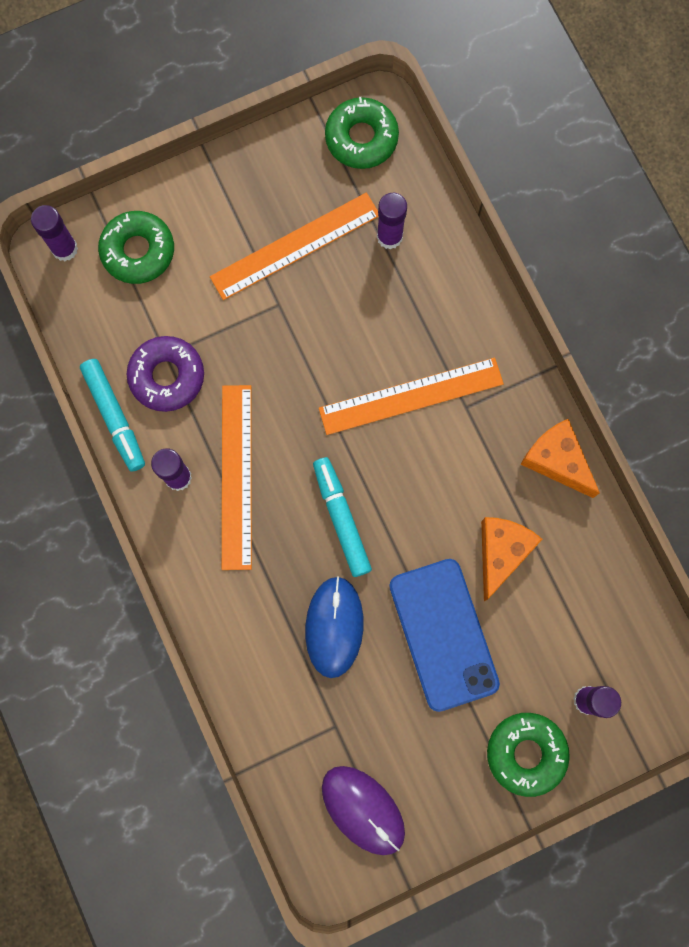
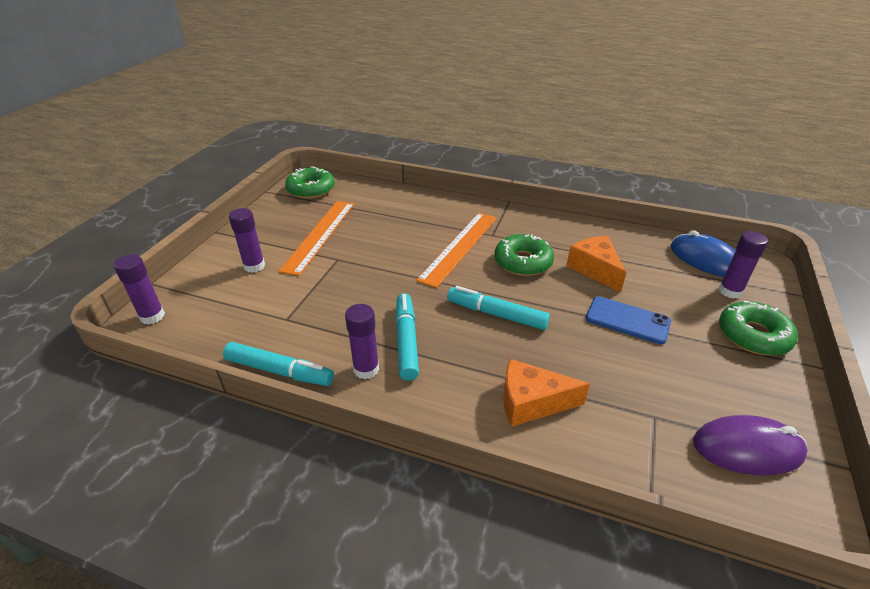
camera: 45 degrees left, 40 degrees down
(138, 251) = (214, 288): green donut -> green donut (523, 262)
(167, 376) = (298, 327): purple donut -> none
(236, 476) = (406, 341): orange ruler -> turquoise marker
(334, 627) = (570, 365): blue mouse -> blue mouse (705, 259)
(389, 237) = (368, 207): purple glue stick -> purple glue stick (254, 266)
(443, 634) = (627, 320): blue phone -> blue phone, size x0.65
(556, 460) = (561, 225): orange cheese -> orange cheese (531, 402)

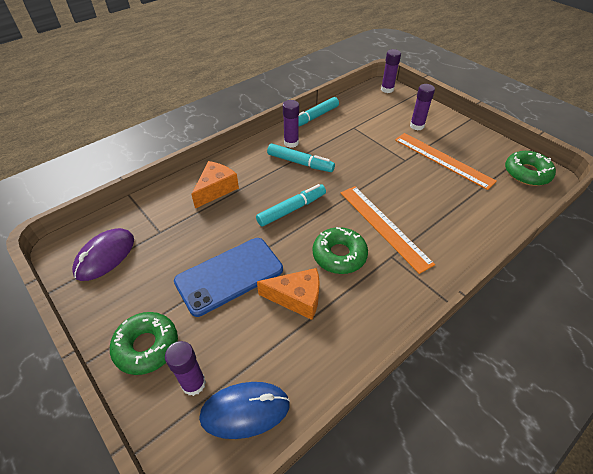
camera: 120 degrees right, 10 degrees up
(627, 320) = (229, 275): blue phone -> blue phone, size x1.53

